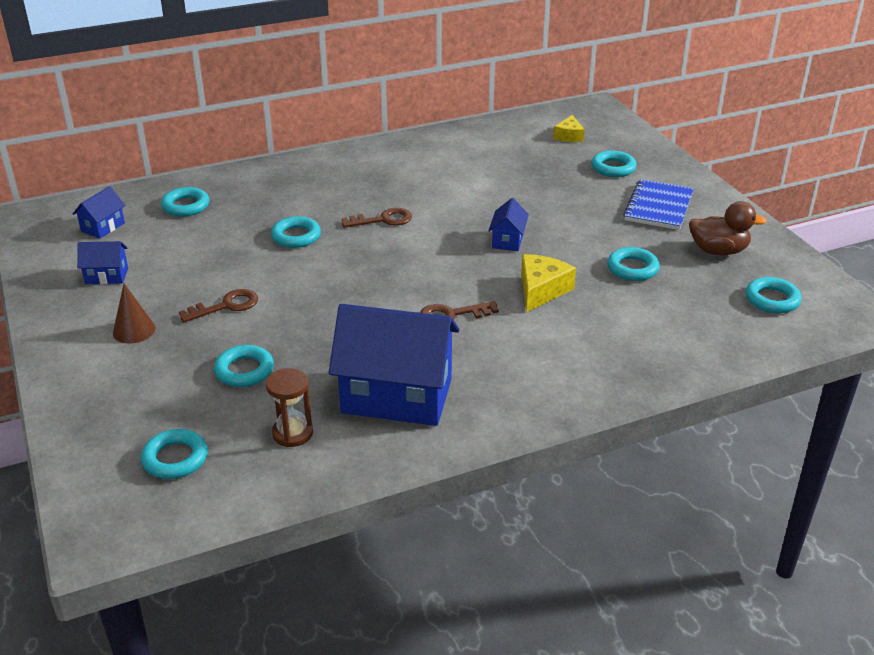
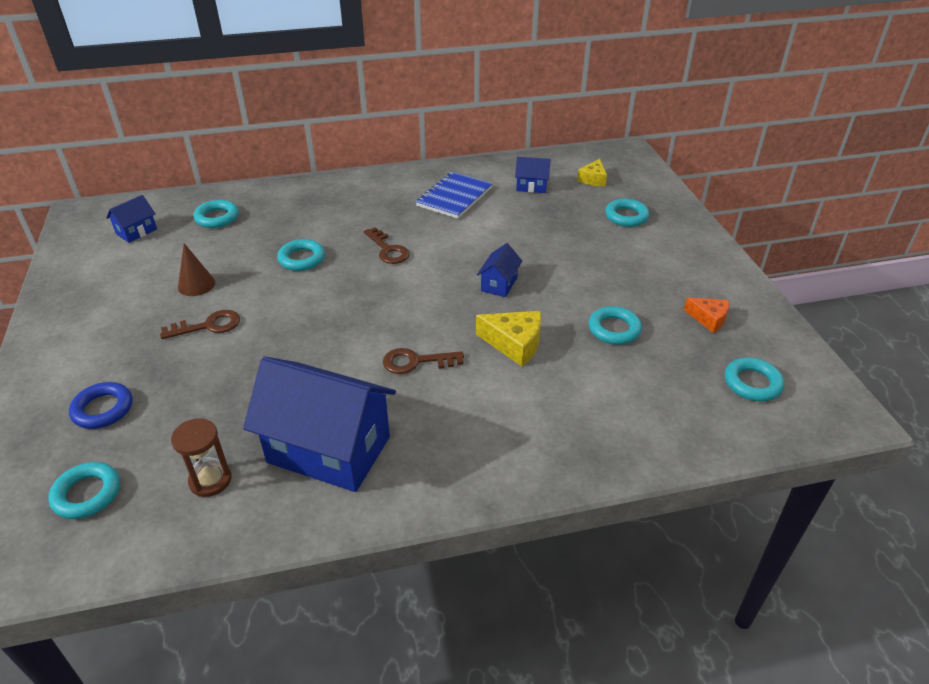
camera: 10 degrees right, 5 degrees up
(106, 276) = (117, 282): blue house -> blue house (531, 186)
(134, 330) = (114, 342): brown cone -> brown cone (196, 285)
(153, 389) = (103, 409): none -> blue ring
(244, 370) = (195, 400): turquoise ring -> none
(383, 220) = (388, 250): brown key -> brown key turned 60 degrees clockwise
(541, 290) = (514, 344): yellow cheese -> yellow cheese turned 75 degrees clockwise
(658, 207) = (660, 263): blue notebook -> blue notebook (454, 197)
(718, 251) = (708, 319): brown duck -> orange cheese

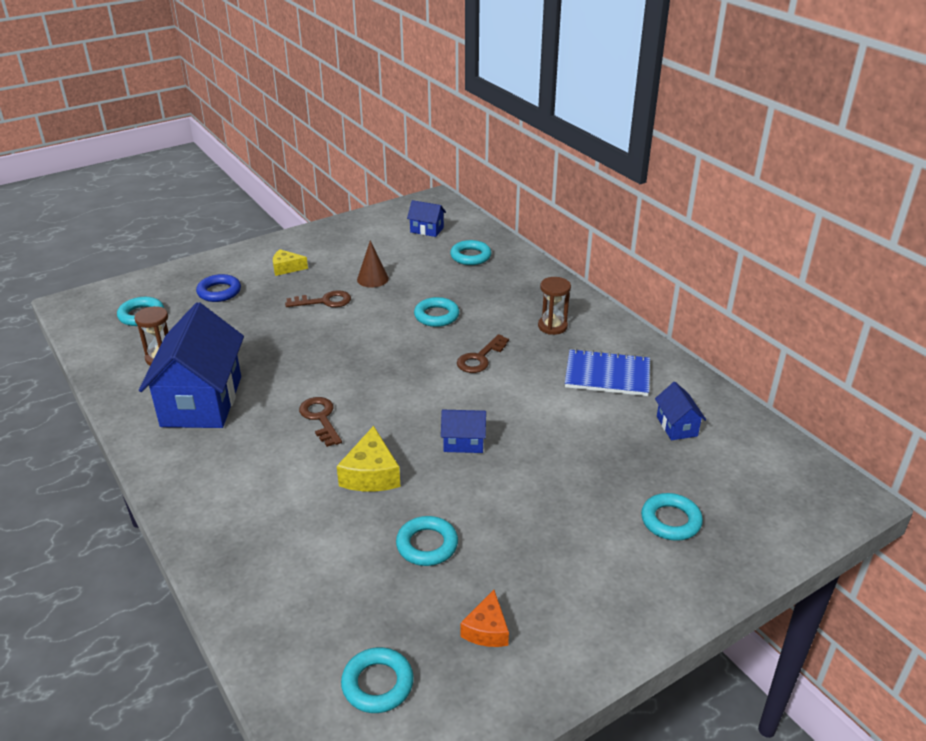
camera: 70 degrees right, 5 degrees down
(208, 326) = (324, 301): brown key -> brown key turned 60 degrees counterclockwise
(370, 204) = (552, 326): none -> brown hourglass
(593, 179) = (739, 475): yellow cheese -> yellow cheese (286, 268)

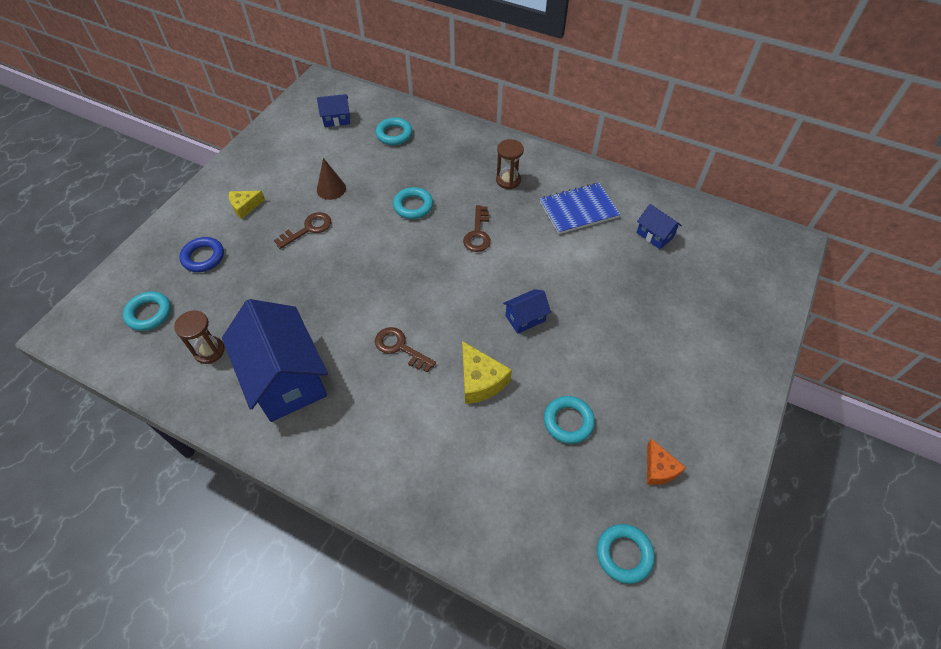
camera: 30 degrees left, 20 degrees up
(670, 521) = (705, 317): turquoise ring -> none

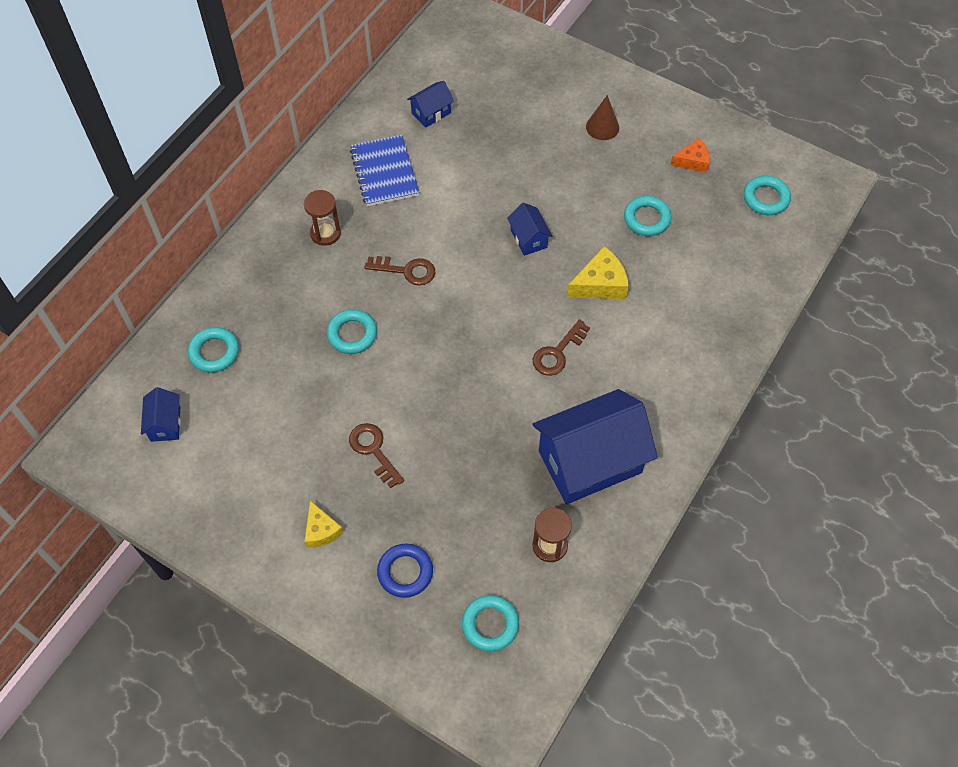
camera: 85 degrees left, 5 degrees up
(331, 189) = (306, 426): brown cone -> brown cone (602, 127)

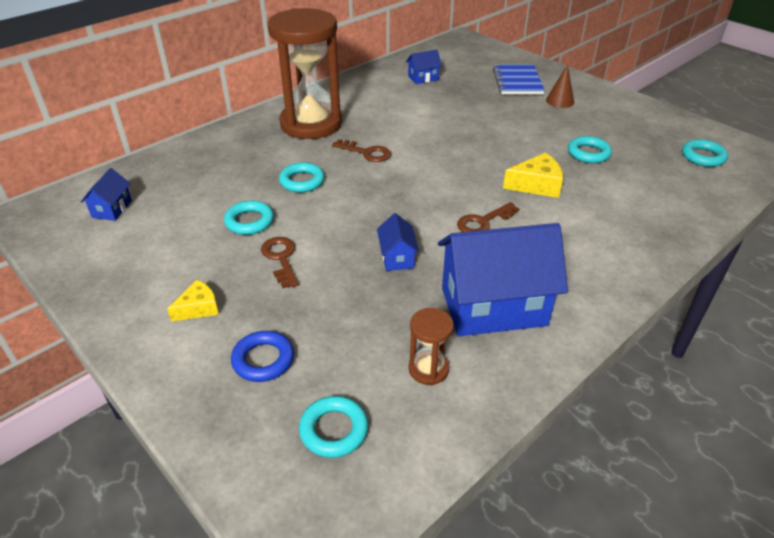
camera: 15 degrees right, 20 degrees down
(214, 352) = (182, 174): turquoise ring -> turquoise ring (249, 221)
(321, 530) = (198, 308): yellow cheese -> yellow cheese turned 120 degrees counterclockwise
(325, 233) = (311, 124): brown hourglass -> brown hourglass, size x2.42
(384, 172) = (373, 100): blue notebook -> blue notebook (517, 81)
(528, 239) = (479, 150): blue house -> blue house (397, 257)
(692, 161) = (636, 128): orange cheese -> none

